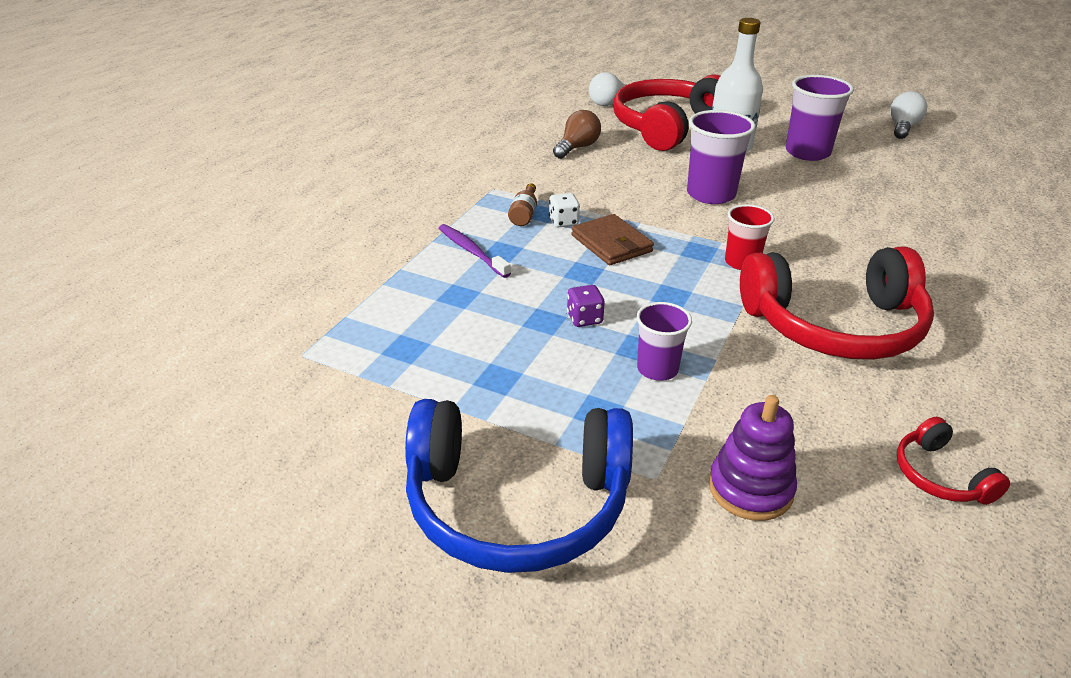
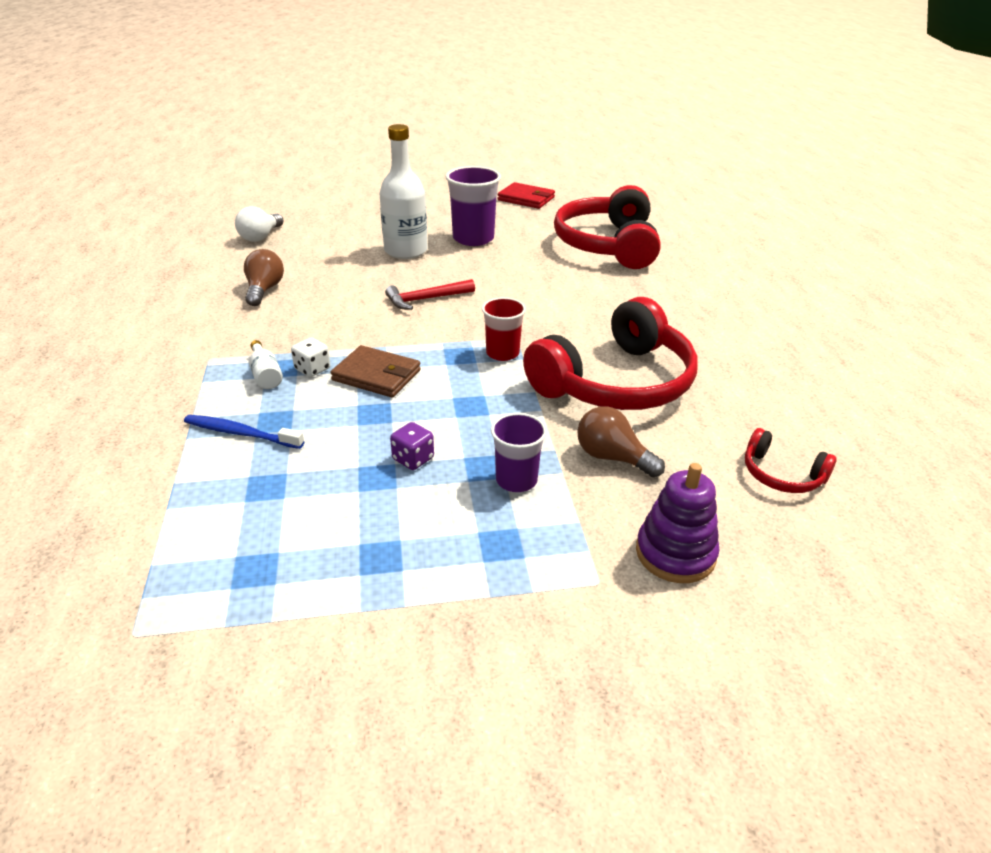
camera: 35 degrees left, 0 degrees up
(471, 251) = (241, 433): purple toothbrush -> blue toothbrush
(517, 504) = (507, 677): blue headphones -> none
(524, 214) = (265, 375): brown bottle -> white bottle
(667, 126) = (334, 246): red headphones -> red headphones (607, 245)
(711, 194) = (426, 299): purple cup -> red hammer
(766, 387) = (612, 457): none -> brown light bulb
(902, 128) = (526, 199): white light bulb -> red wallet

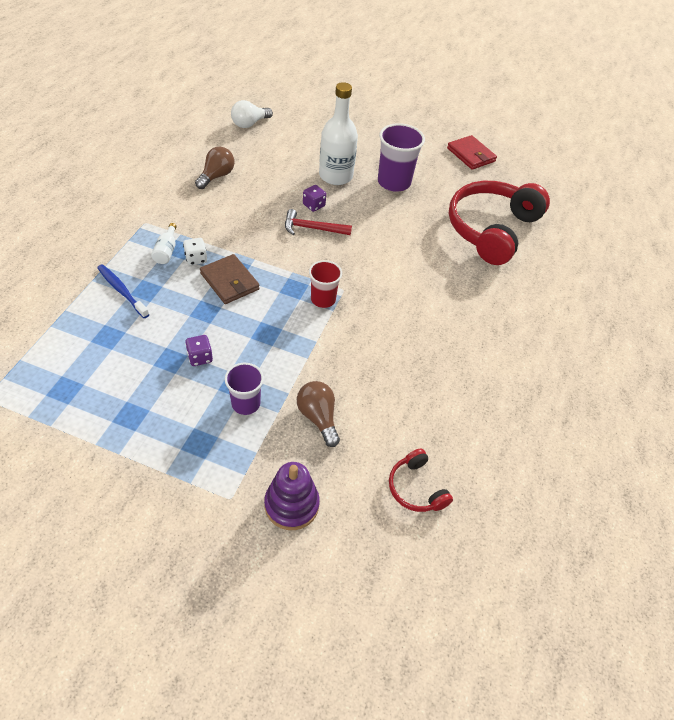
camera: 25 degrees right, 15 degrees up
(407, 281) = (314, 205): none -> purple dice
(616, 382) = (377, 360): red headphones -> none

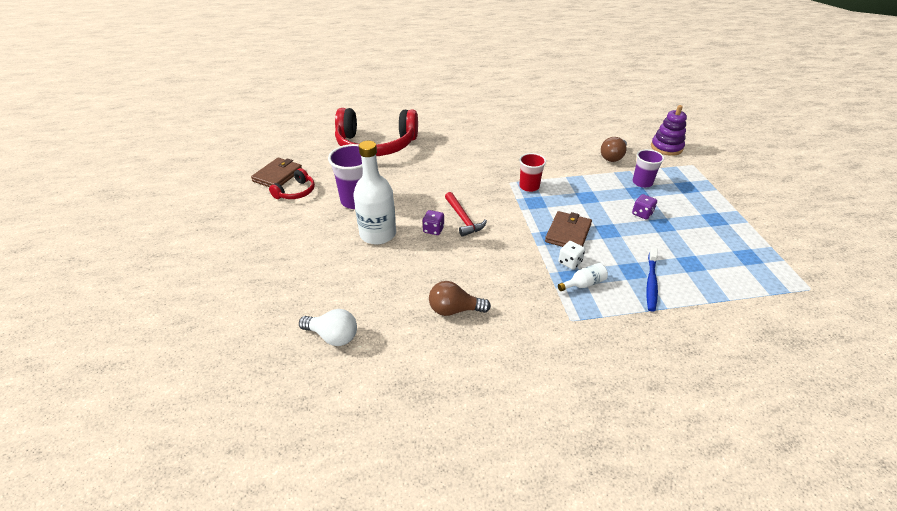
camera: 115 degrees left, 10 degrees down
(416, 488) = (605, 121): red headphones -> red headphones (296, 192)
(471, 155) = (278, 175): red wallet -> brown wallet

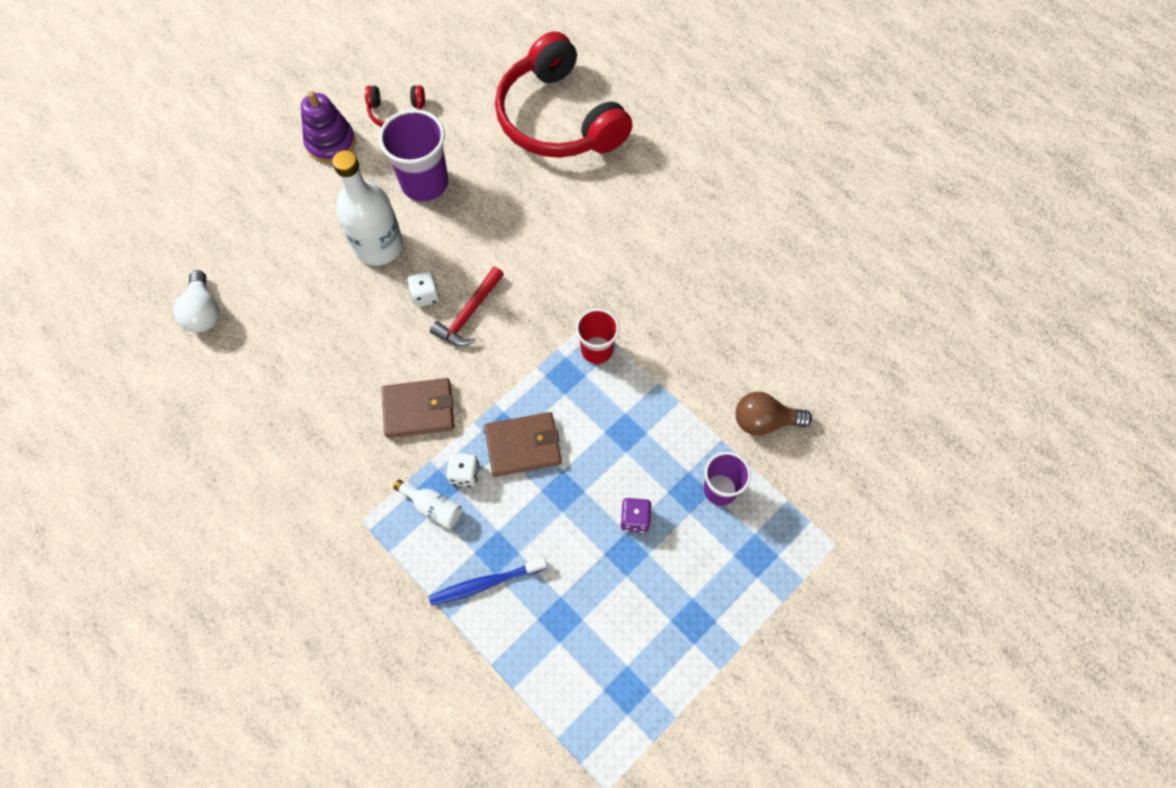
camera: 55 degrees right, 25 degrees up
(278, 175) = (413, 70): brown wallet -> brown wallet (419, 409)
(433, 230) = (425, 295): purple dice -> white dice
(454, 310) = (306, 396): brown light bulb -> none
(666, 147) = (860, 487): purple stacking toy -> purple stacking toy (331, 143)

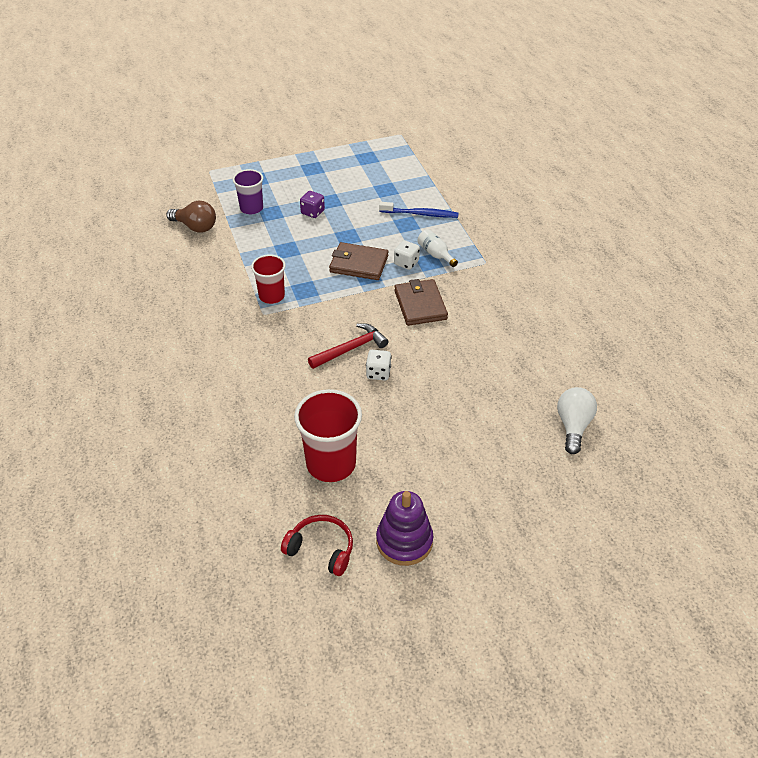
camera: 155 degrees left, 20 degrees down
(378, 245) = (399, 424): white bottle -> none
(419, 409) = (420, 305): brown wallet -> brown wallet turned 60 degrees clockwise
(425, 183) = (331, 464): purple cup -> red cup
(558, 118) = (168, 477): red headphones -> none

